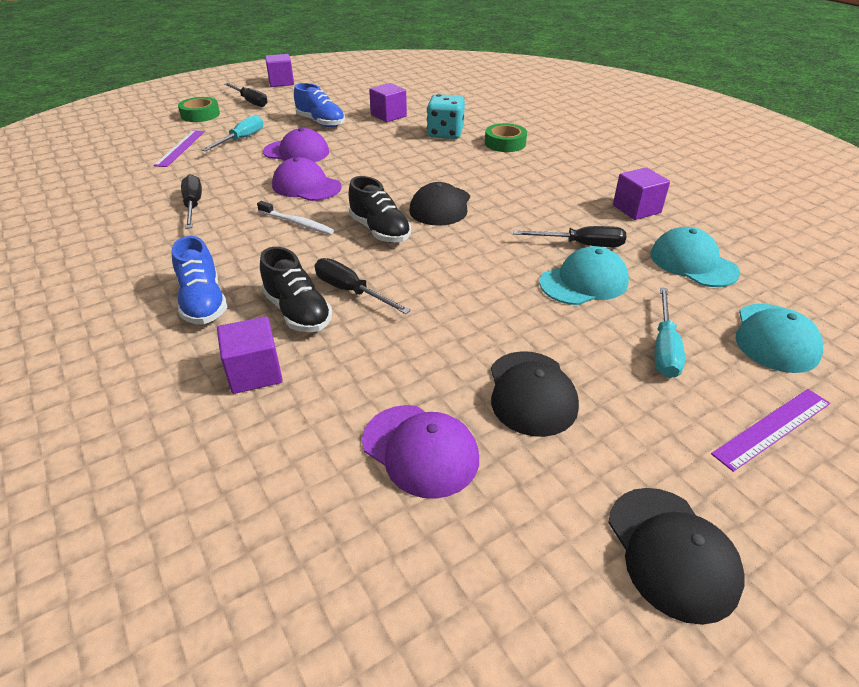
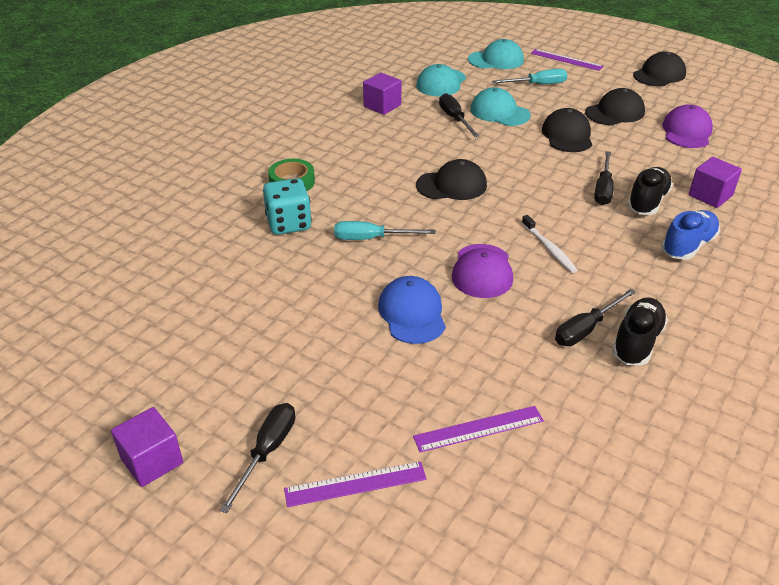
camera: 115 degrees left, 0 degrees up
(200, 115) = (355, 484): green tape -> purple ruler
(241, 139) = (410, 381): turquoise screwdriver -> turquoise screwdriver (372, 238)
(296, 152) = (412, 313): purple cap -> blue cap
(297, 223) = (549, 248): white toothbrush -> white toothbrush turned 150 degrees clockwise
(321, 122) = (311, 332): blue shoe -> none
(380, 231) = (518, 202): black shoe -> black shoe (636, 342)
(388, 116) = (254, 281): purple cube -> none
(490, 314) = (567, 135): none -> black cap

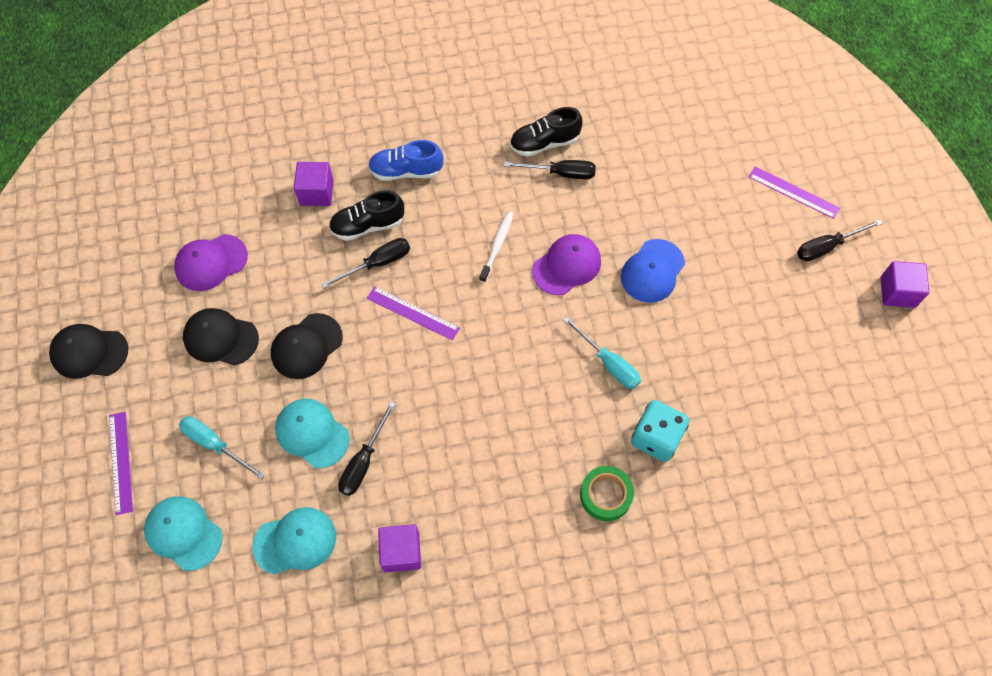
camera: 135 degrees left, 25 degrees up
(451, 185) = (481, 370): black cap -> none
(478, 429) = (698, 169): purple ruler -> purple ruler (413, 313)
(499, 112) = (312, 433): turquoise cap -> turquoise cap turned 135 degrees clockwise

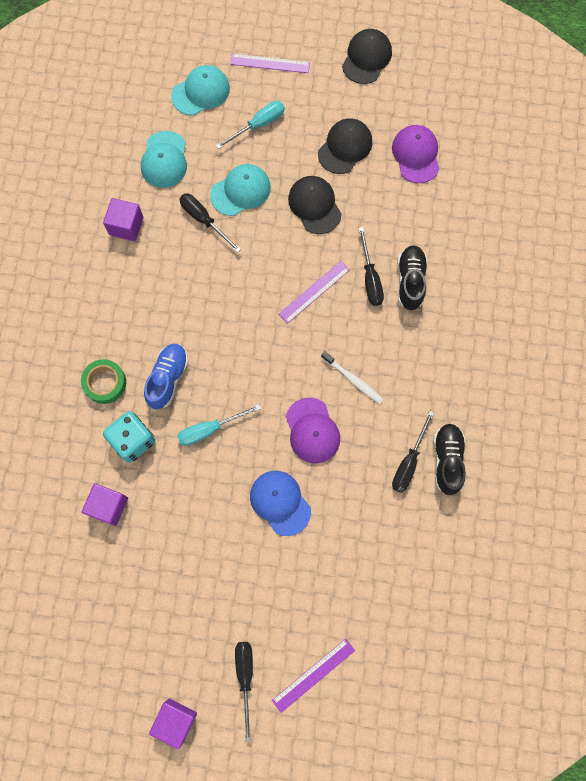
camera: 110 degrees right, 10 degrees up
(316, 192) = (457, 250): purple cube -> purple cube (108, 506)
(406, 171) = (455, 328): blue shoe -> blue shoe (168, 378)

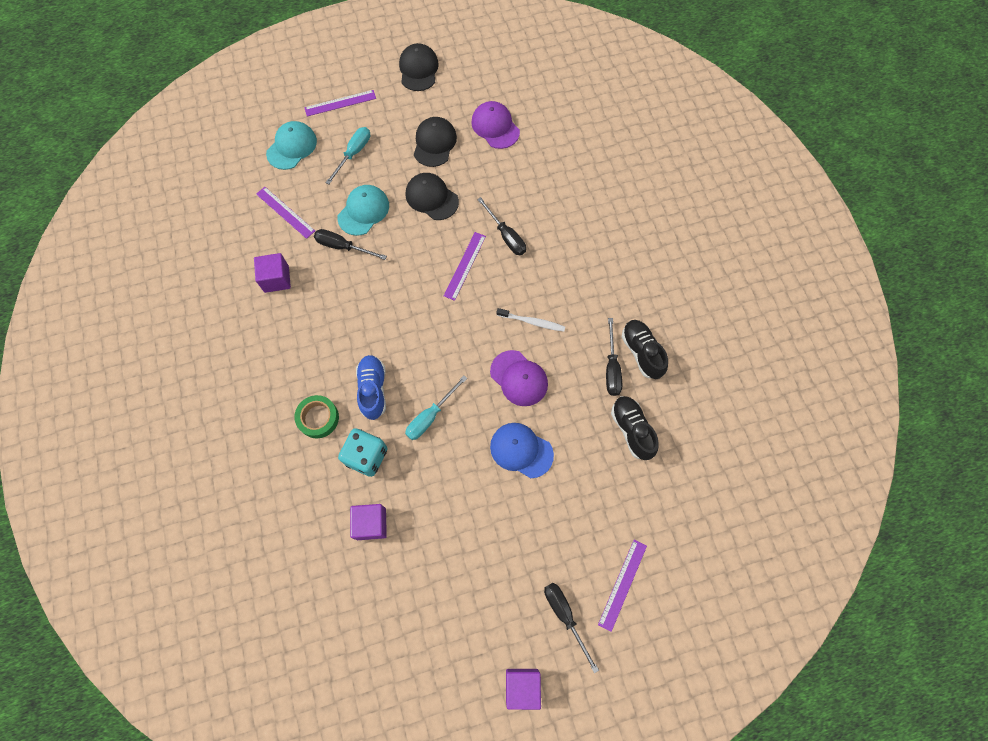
camera: 25 degrees left, 5 degrees down
(164, 160) = (285, 212): turquoise cap -> purple ruler
(410, 281) = (539, 224): black shoe -> black shoe (631, 430)

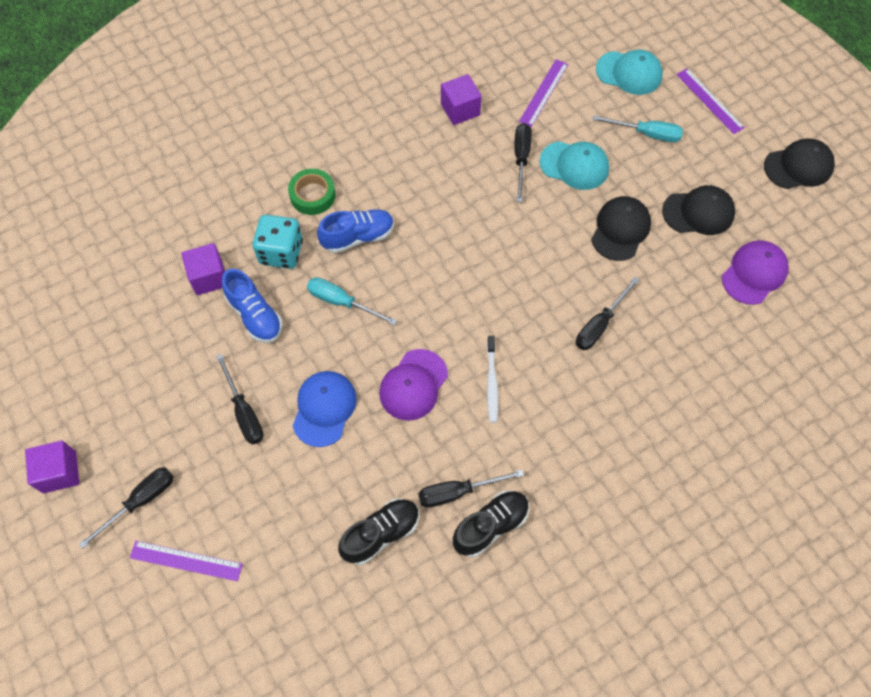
camera: 75 degrees right, 5 degrees down
(421, 490) = (255, 315): none -> blue shoe
(465, 265) = (542, 289): purple ruler -> none
(507, 515) = (244, 412): none -> black screwdriver

